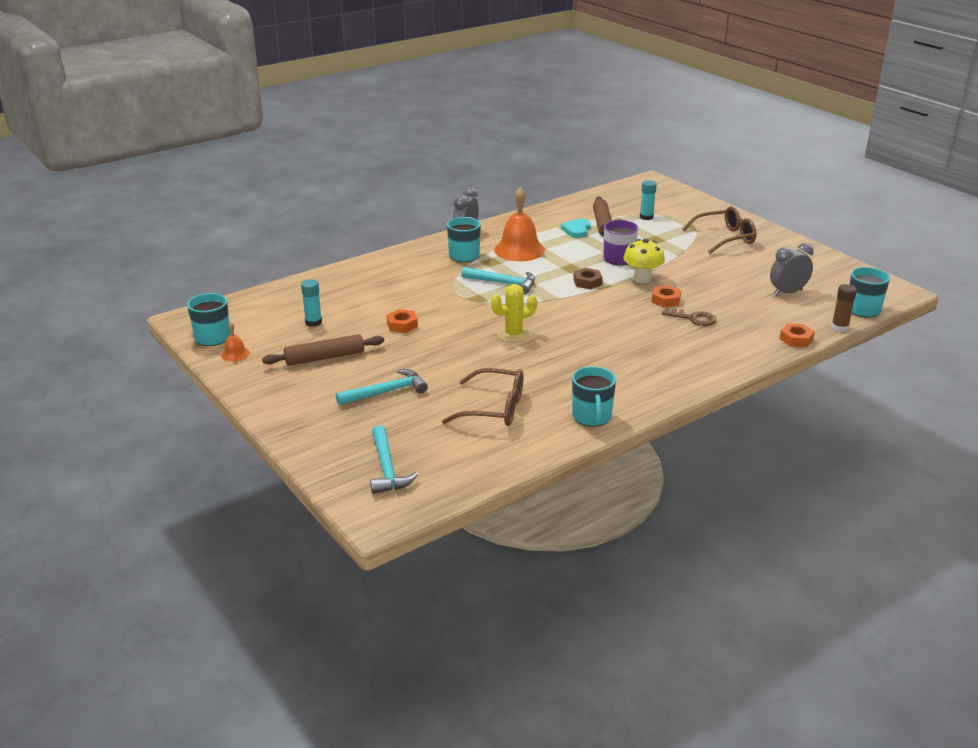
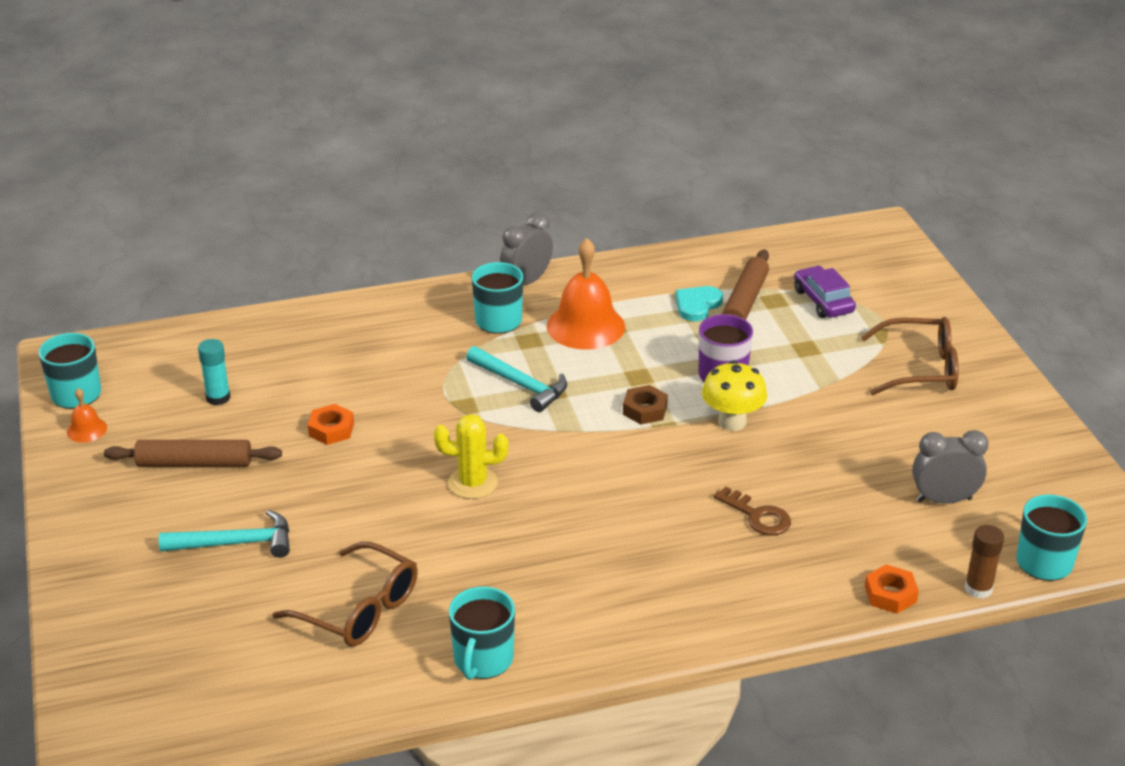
camera: 20 degrees right, 5 degrees up
(387, 468) = (155, 674): turquoise hammer -> none
(646, 217) = (823, 301): turquoise glue stick -> purple car
(665, 300) = (739, 471): orange nut -> none

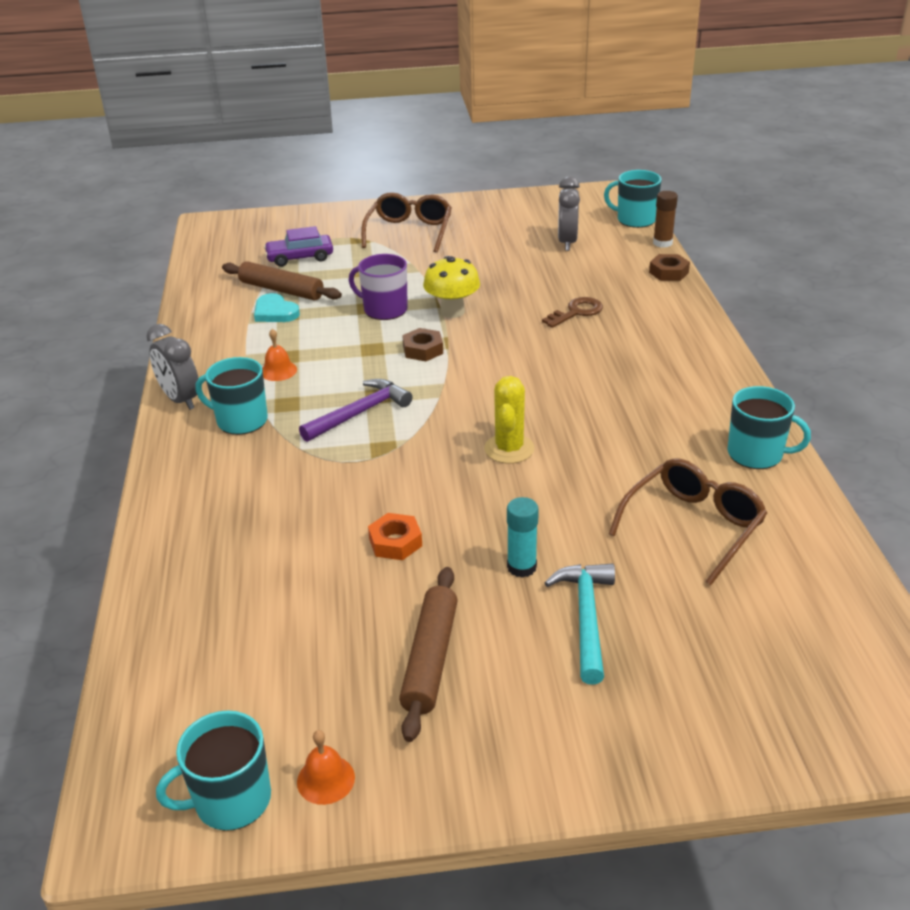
camera: 80 degrees left, 0 degrees up
(218, 398) = (299, 640): turquoise glue stick -> turquoise glue stick (521, 567)
(521, 385) = (359, 413): turquoise hammer -> purple hammer
(585, 326) = (278, 371): orange bell -> orange bell, size x0.47
(890, 594) = (668, 272): orange nut -> brown nut

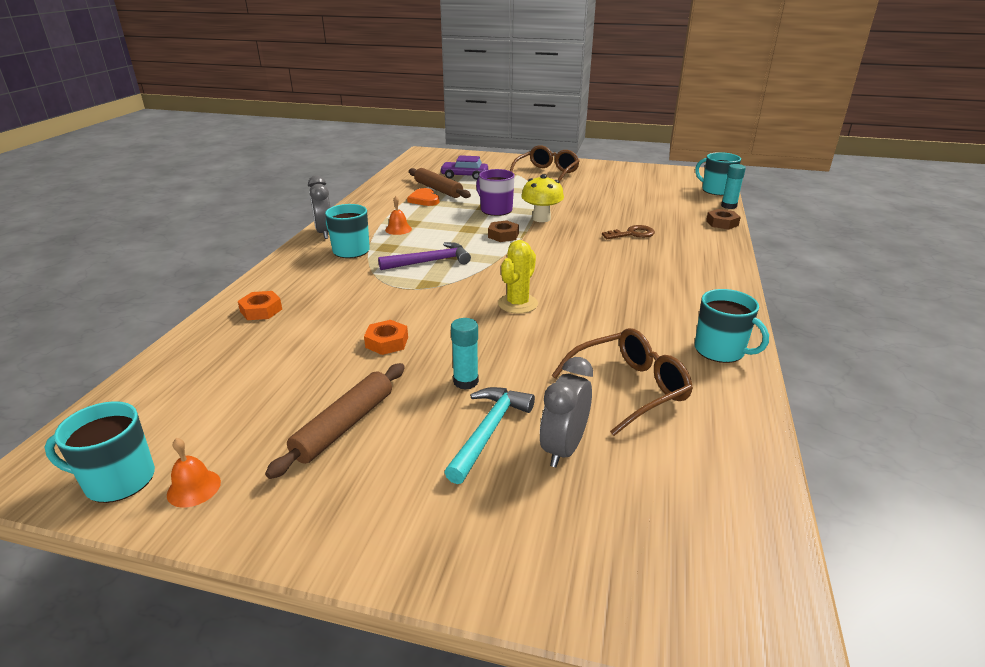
camera: 20 degrees right, 5 degrees down
(200, 541) = (261, 310): none -> orange nut
(275, 312) = (424, 199): turquoise heart -> orange heart
(567, 242) = (654, 195): grey clock -> grey clock (563, 448)
(662, 243) = (728, 206): brown glue stick -> turquoise glue stick

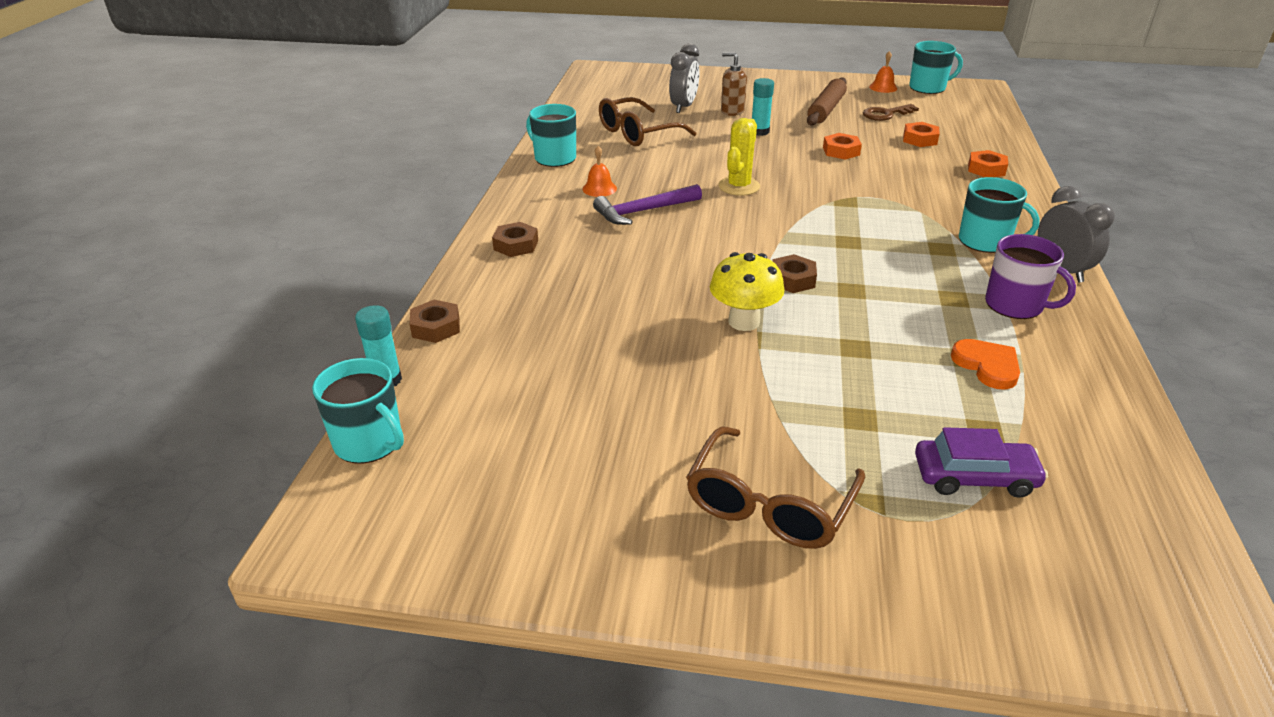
camera: 175 degrees right, 5 degrees up
(278, 355) = (920, 139): none -> orange nut
(398, 229) = (960, 283): orange bell -> orange bell (599, 188)
(430, 261) = (866, 230): purple hammer -> purple hammer (643, 211)
(438, 189) = (988, 406): brown rolling pin -> none
(488, 431) = (732, 111): turquoise hammer -> brown soap dispenser
(495, 210) = (832, 341): purple mug -> purple mug (1015, 305)
(632, 234) = (596, 293): brown key -> brown key (886, 114)
(704, 263) = (516, 245): none -> brown nut

